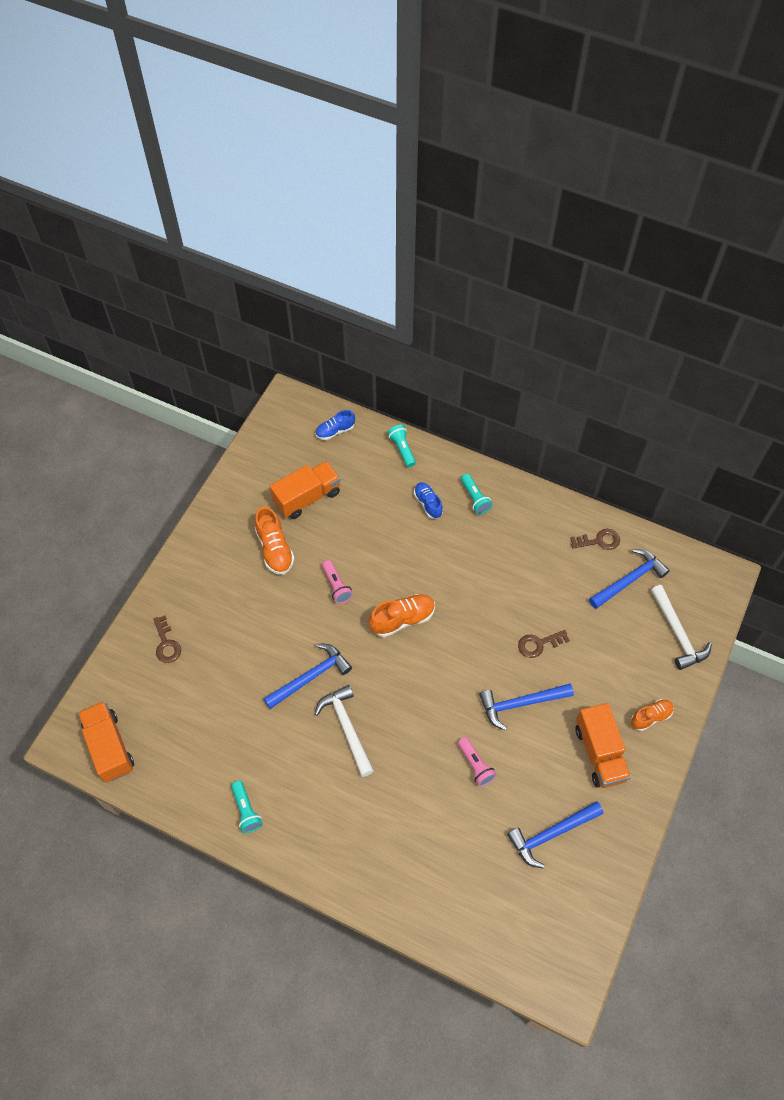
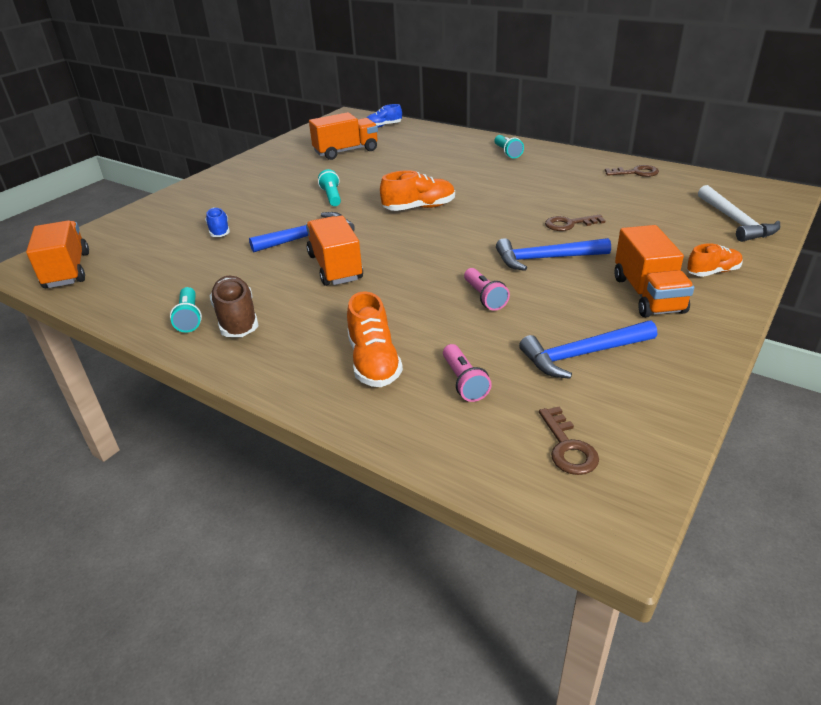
camera: 10 degrees right, 25 degrees down
(166, 644) = (170, 215): brown key -> brown key (568, 447)
(274, 549) = (304, 173): orange shoe -> orange shoe (374, 362)
(286, 809) = (237, 319): none -> brown shoe
(336, 586) = (356, 190): pink flashlight -> pink flashlight (464, 382)
(347, 728) = (335, 267): white hammer -> orange truck
(402, 449) = (442, 133): turquoise flashlight -> turquoise flashlight (332, 197)
(428, 503) = (460, 155): blue shoe -> blue shoe (219, 231)
(629, 580) = (672, 192): blue hammer -> none

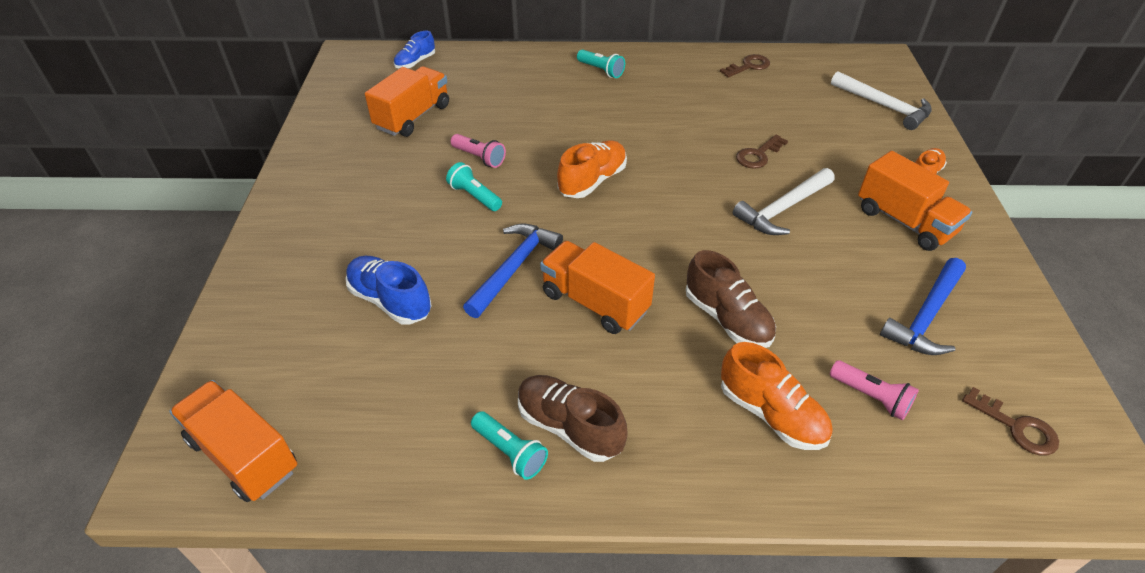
camera: 35 degrees left, 10 degrees up
(219, 231) = (390, 300): blue shoe -> blue shoe, size x1.52
(414, 303) = (727, 319): none -> brown shoe
(484, 297) = (781, 282): pink flashlight -> pink flashlight (479, 158)
(545, 258) = (782, 209): blue hammer -> white hammer

